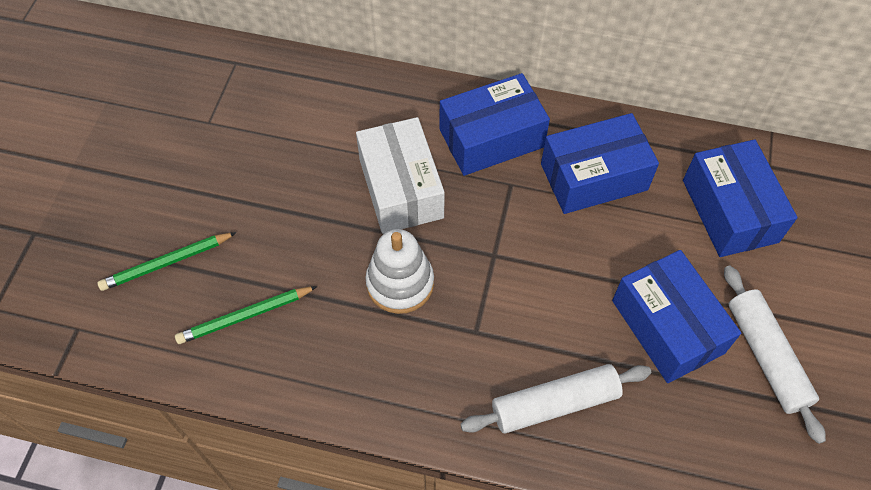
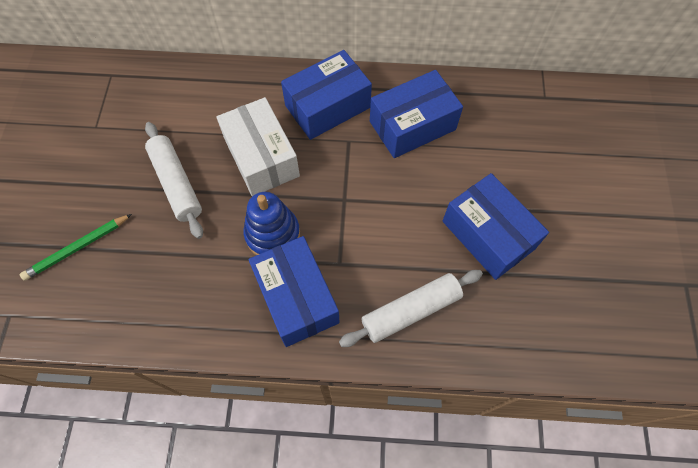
camera: 10 degrees left, 5 degrees up
(244, 316) = (149, 282): green pencil -> none
(400, 283) = (272, 234): white stacking toy -> blue stacking toy
(729, 211) = (520, 136): blue box -> blue box (296, 298)
(766, 356) = (566, 246): white rolling pin -> white rolling pin (176, 184)

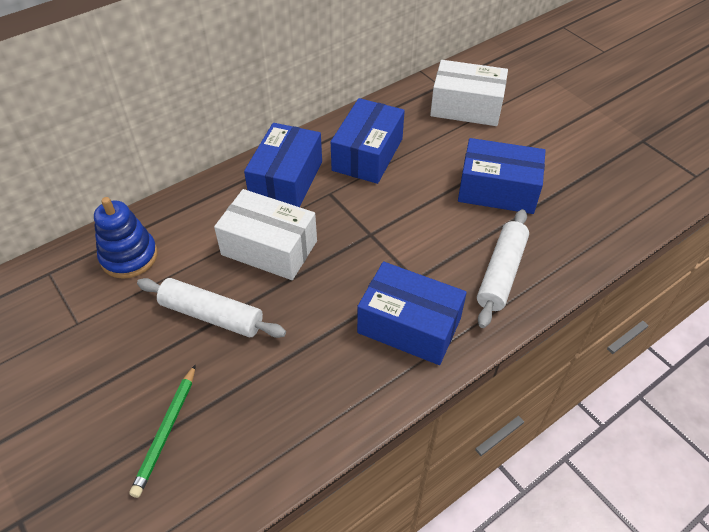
camera: 40 degrees left, 15 degrees down
(272, 234) = (340, 295): blue stacking toy -> blue stacking toy (129, 256)
(546, 135) = (466, 107): none -> white box

